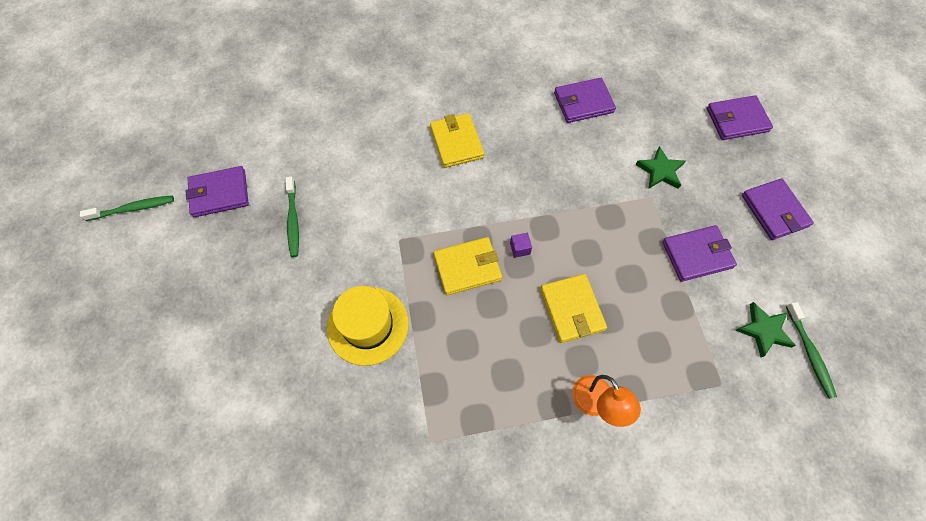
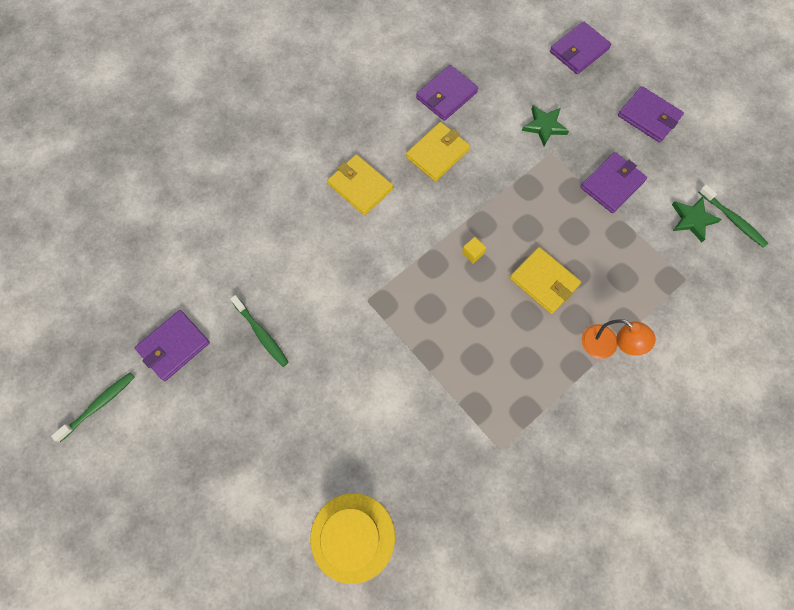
camera: 30 degrees left, 5 degrees up
(368, 325) = (389, 387): yellow hat -> yellow hat (352, 537)
(467, 267) = (440, 292): yellow wallet -> yellow wallet (437, 153)
(520, 248) = (472, 253): purple cube -> yellow cube

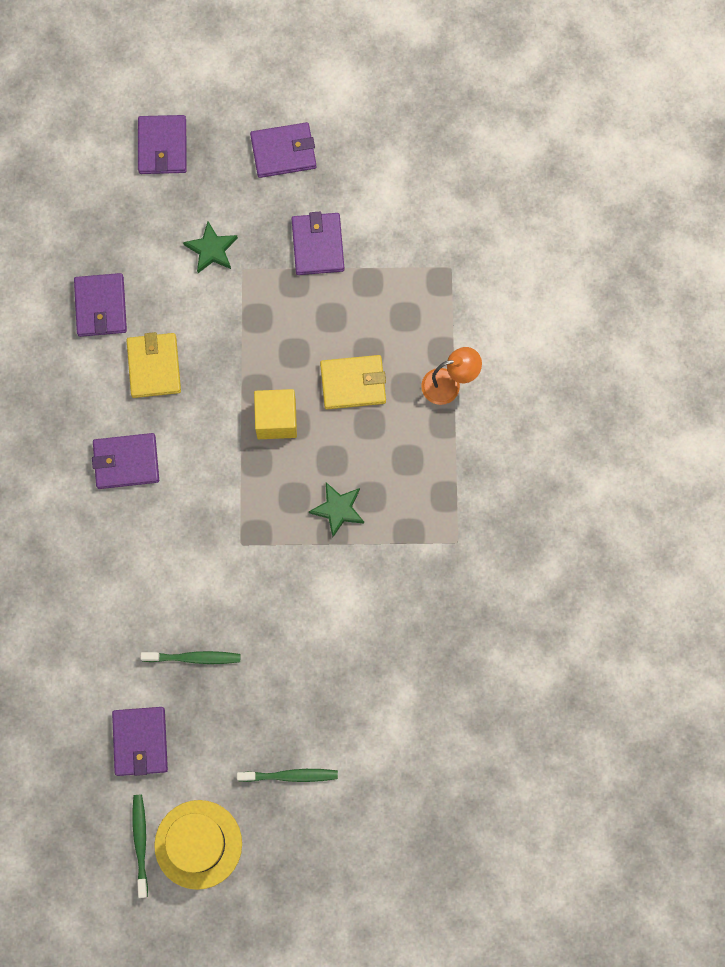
camera: 50 degrees left, 5 degrees up
(352, 537) = (426, 713): yellow hat -> yellow hat (198, 844)
(360, 186) = (126, 462): yellow wallet -> purple wallet
(472, 253) = (276, 419): yellow cube -> yellow cube, size x2.16
(692, 219) = (407, 211): green star -> green star (338, 509)
(733, 219) = (436, 179): green toothbrush -> green toothbrush (290, 775)

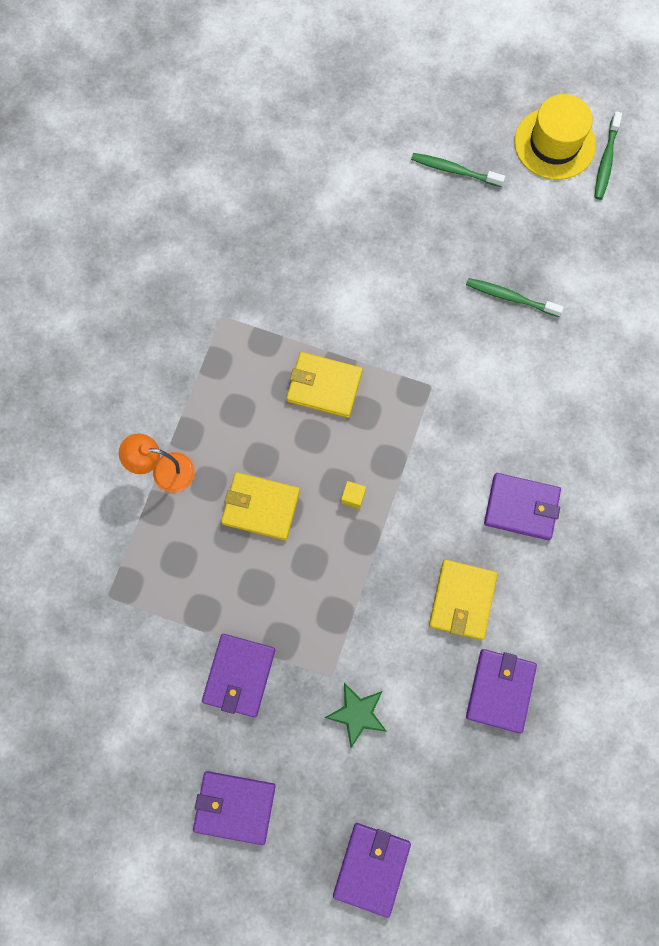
camera: 160 degrees left, 0 degrees up
(140, 741) = (582, 242): purple wallet -> none
(276, 419) = (353, 497): yellow cube -> yellow cube, size x0.46
(338, 509) = (324, 386): green star -> yellow wallet

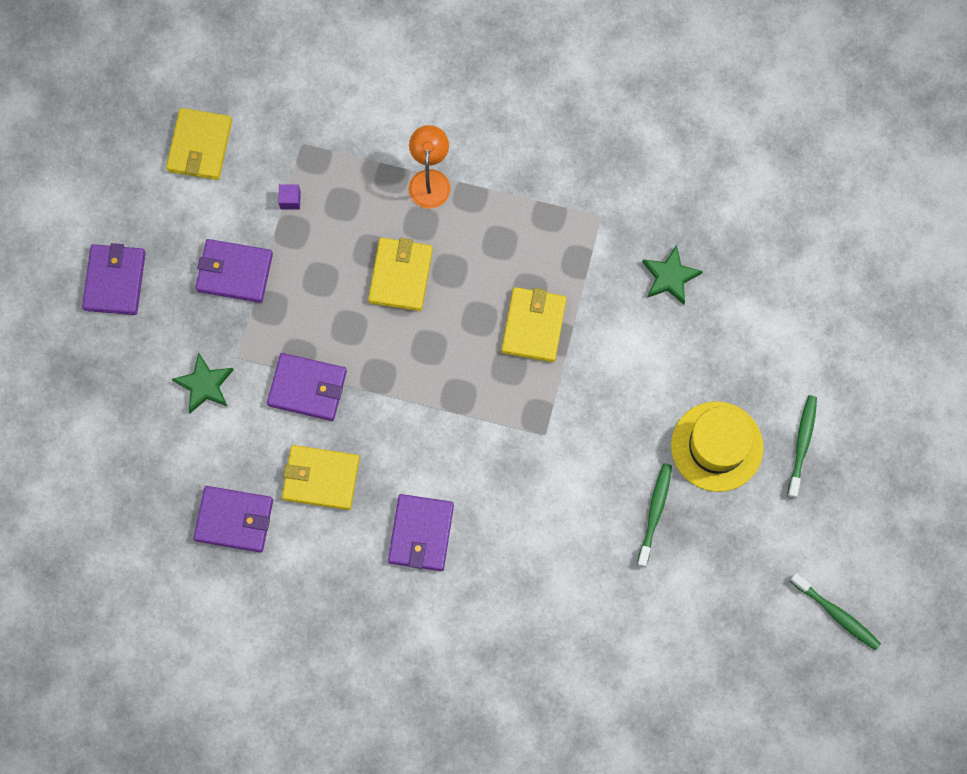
camera: 85 degrees right, 0 degrees up
(94, 705) = (200, 146): none -> yellow wallet
(167, 612) = (290, 200): none -> purple cube
(288, 262) = (670, 277): none -> green star
(353, 497) = (418, 364): yellow cube -> none
(371, 868) = (66, 409): purple wallet -> purple wallet (307, 388)
(554, 143) = (851, 555): yellow hat -> yellow hat (717, 446)
(606, 161) = (836, 614): green toothbrush -> green toothbrush turned 150 degrees counterclockwise

